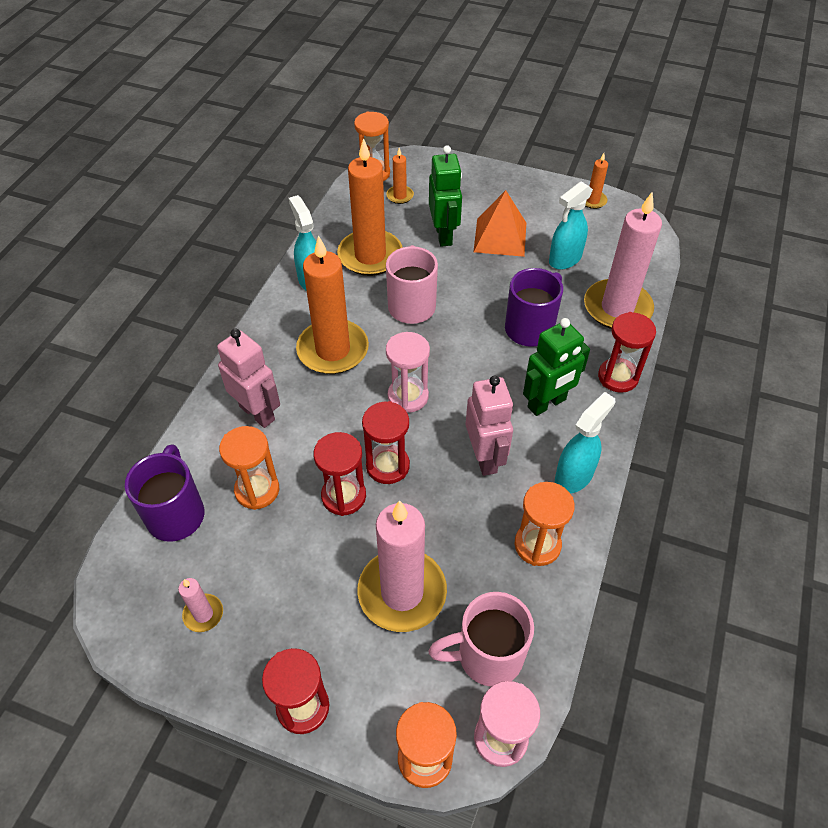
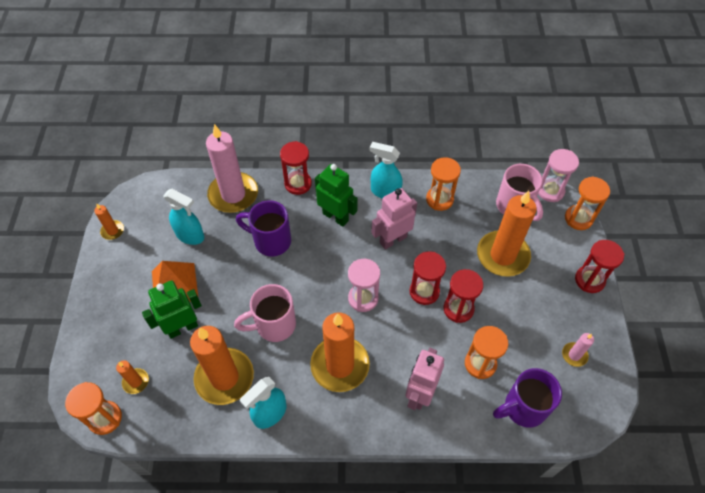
camera: 110 degrees left, 5 degrees up
(402, 592) = (502, 255): pink candle -> orange candle

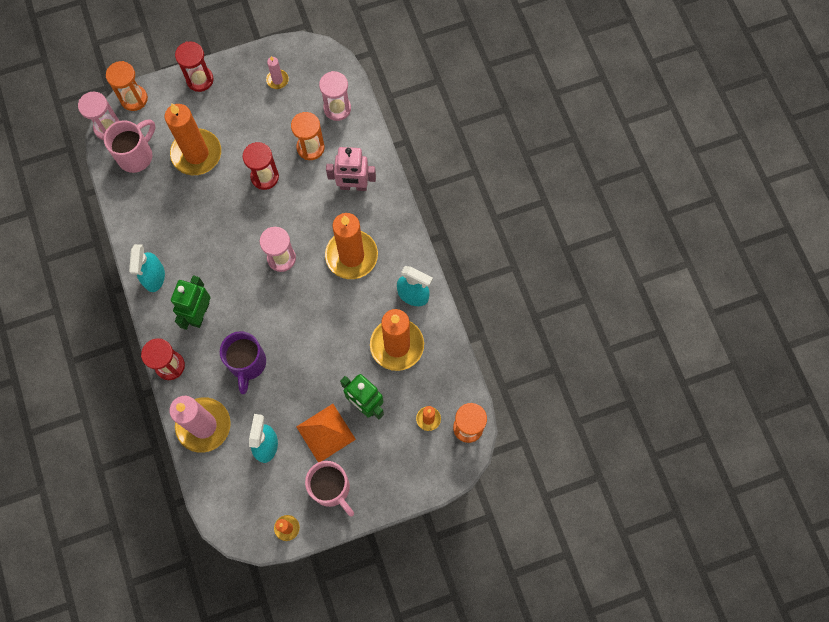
camera: 110 degrees left, 15 degrees up
(274, 325) = (334, 324): pink mug -> pink mug (331, 489)
(393, 239) = (209, 252): pink robot -> none
(424, 291) = (257, 209): red hourglass -> none
(439, 199) = (148, 224): orange hourglass -> none
(523, 408) = (337, 108): purple mug -> pink hourglass

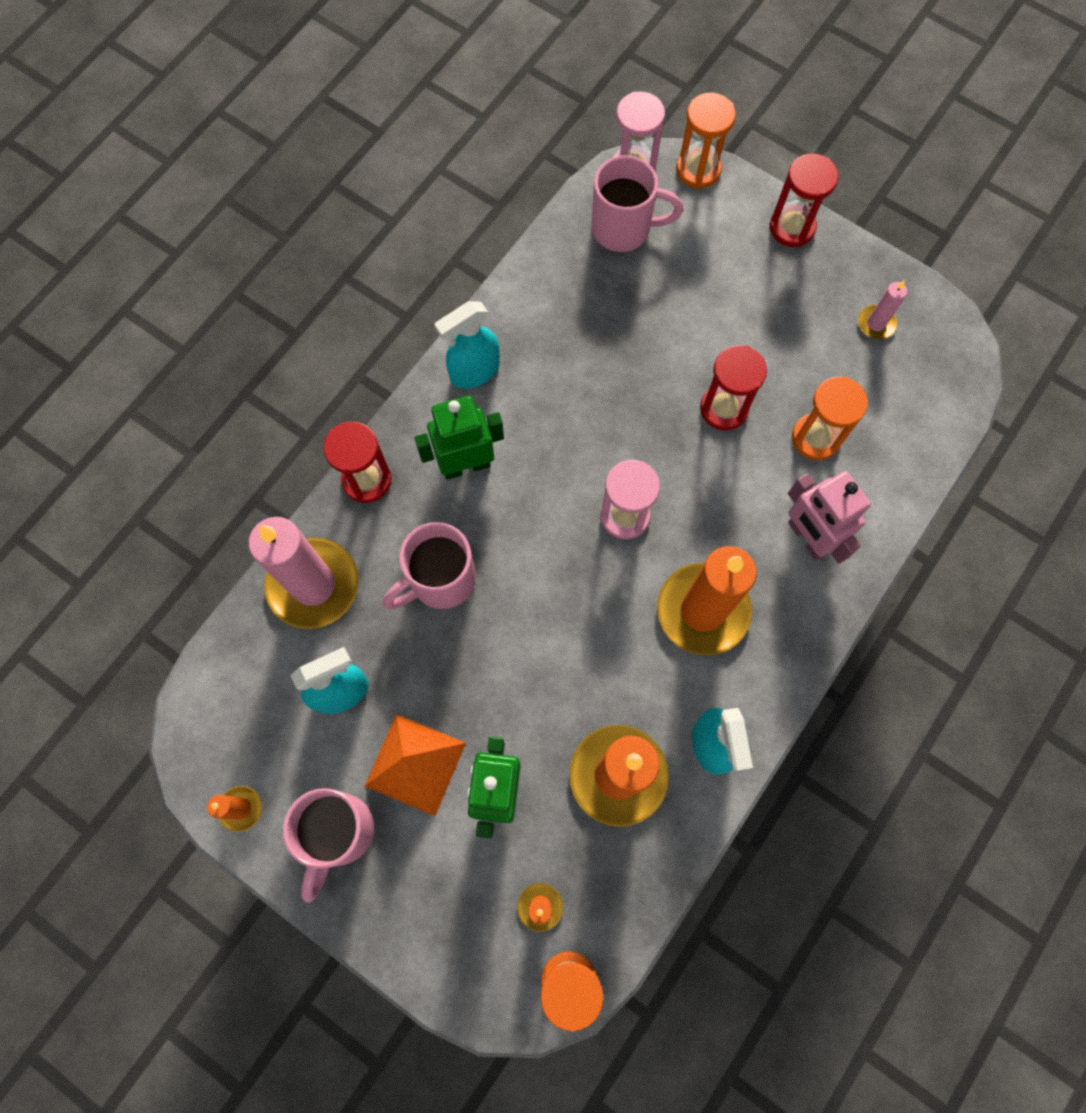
camera: 55 degrees right, 0 degrees up
(196, 154) = (685, 299): orange candle -> none
(247, 364) = (440, 581): purple mug -> pink mug
(337, 108) = (903, 432): pink hourglass -> none

